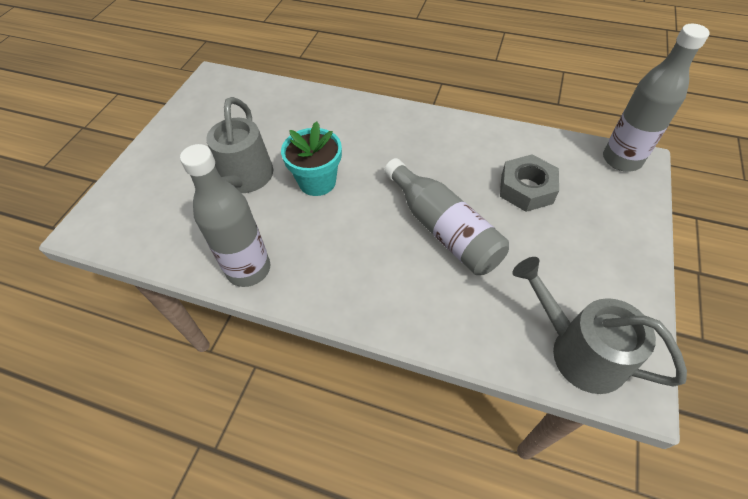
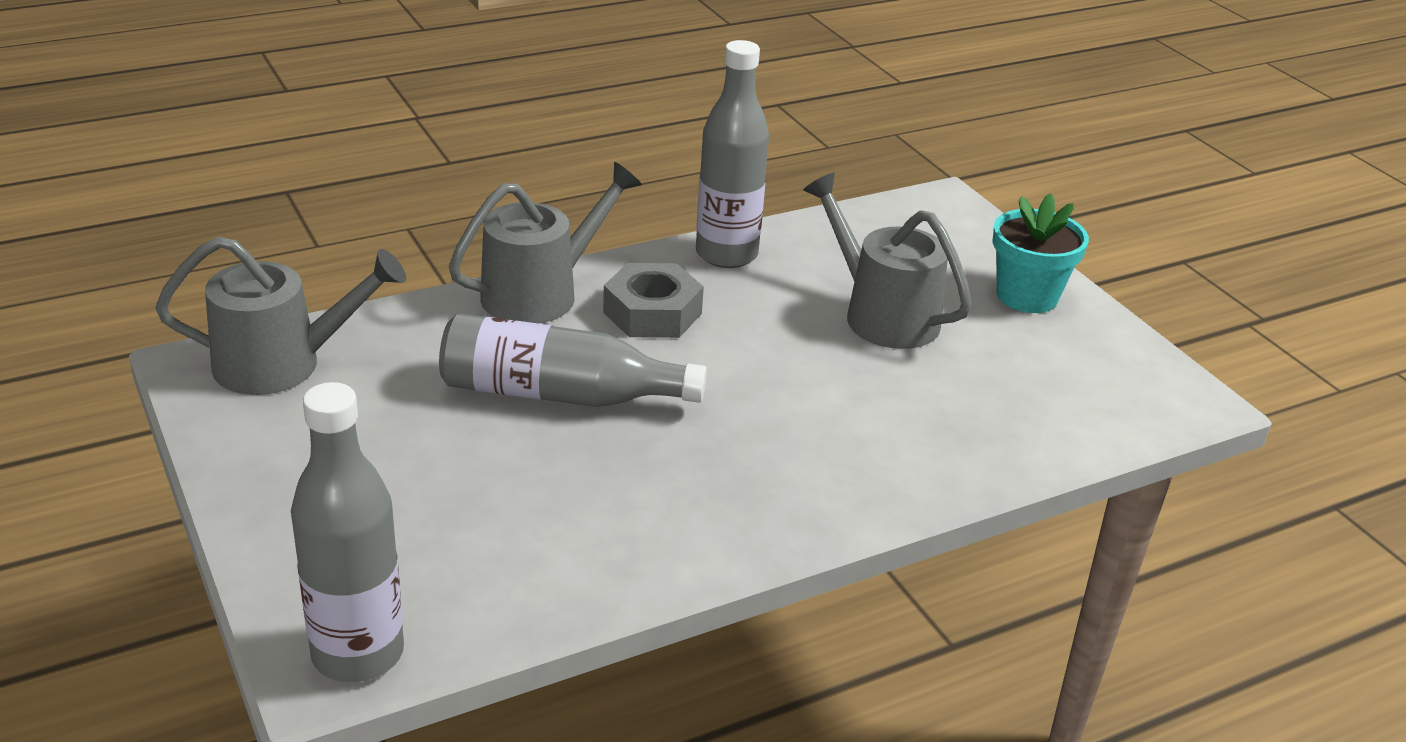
camera: 130 degrees right, 20 degrees down
(317, 182) = (792, 359): turquoise flower pot -> turquoise flower pot (1027, 296)
(380, 310) = (541, 293): none -> grey watering can
(526, 189) = (490, 506): grey nut -> grey nut (652, 313)

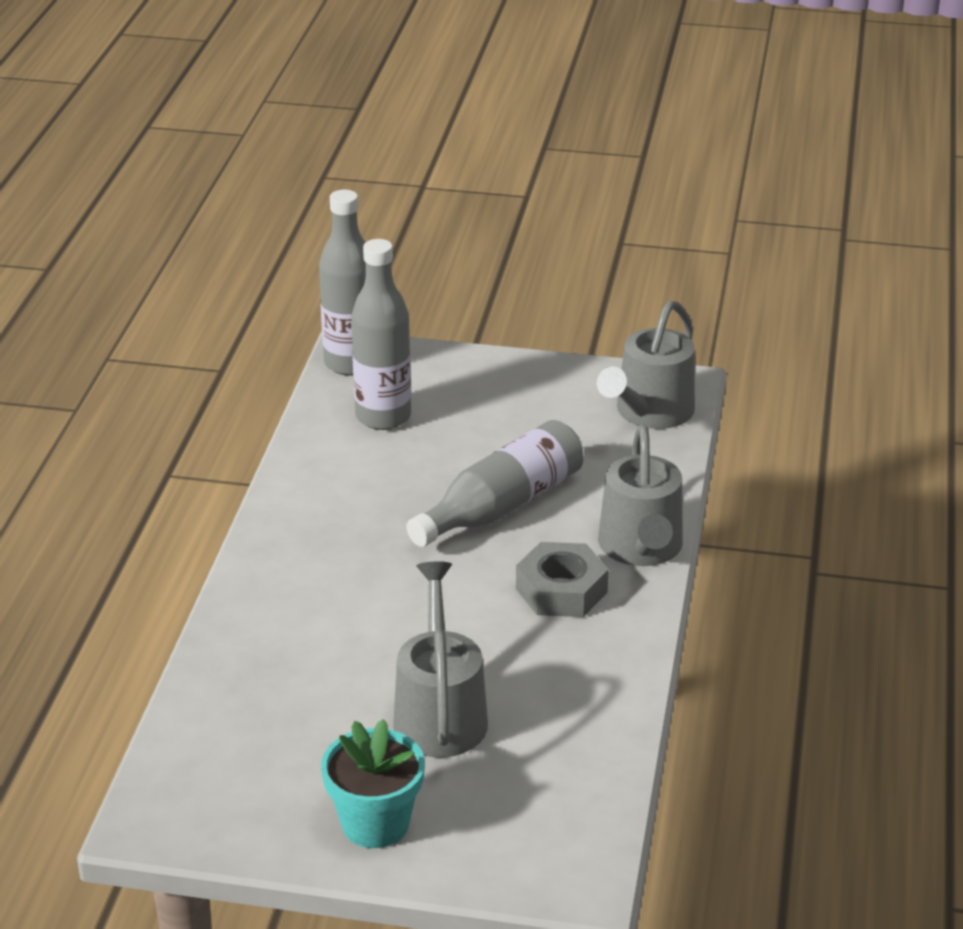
camera: 130 degrees right, 0 degrees up
(726, 254) = (612, 672): grey bottle -> grey bottle (383, 417)
(881, 314) = (440, 713): grey watering can -> grey watering can turned 90 degrees counterclockwise

